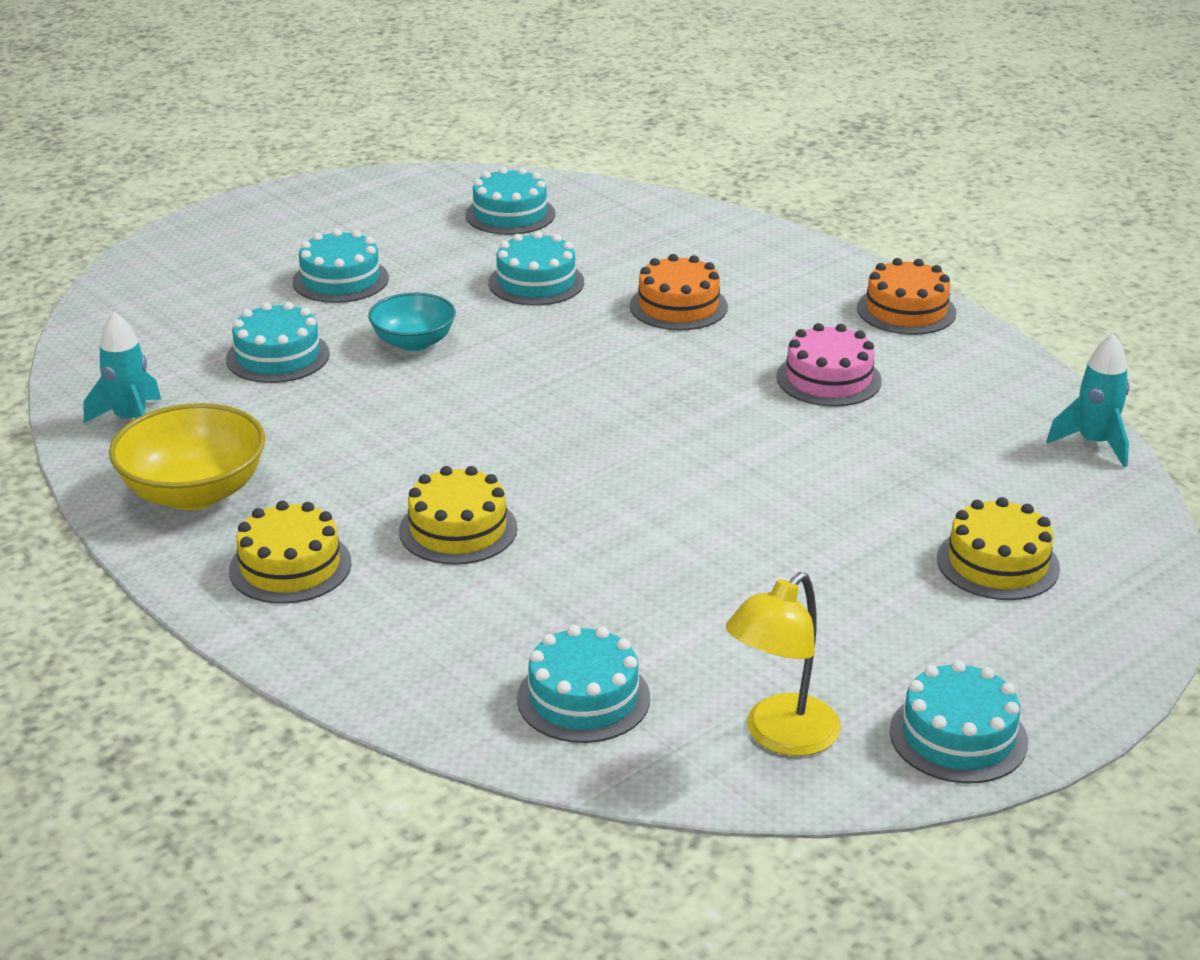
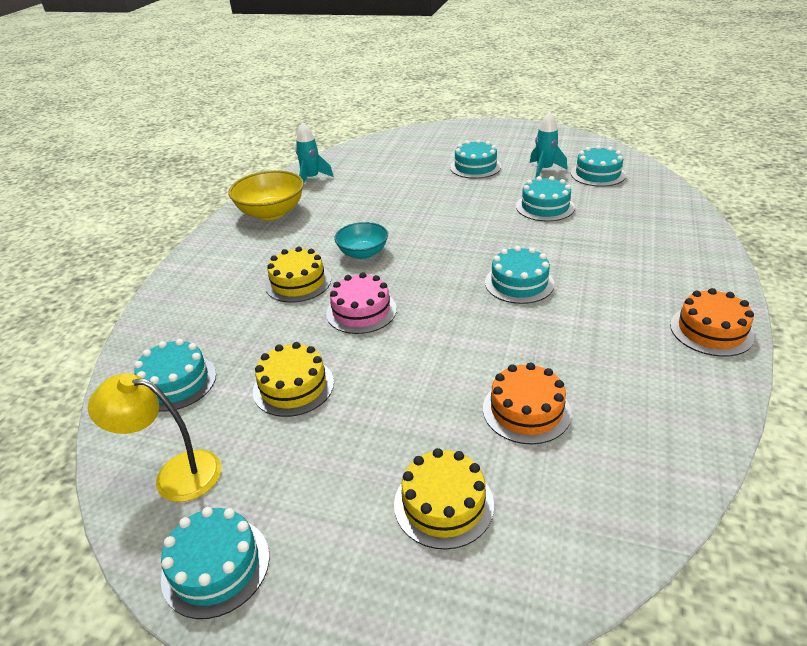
camera: 60 degrees right, 5 degrees up
(278, 356) = (394, 182): turquoise cake -> turquoise cake (519, 283)
(290, 566) = (233, 256): yellow cake -> yellow cake (293, 386)
(413, 342) = (446, 203): turquoise bowl -> turquoise bowl (363, 253)
(678, 306) = (585, 252): orange cake -> orange cake (526, 410)
(828, 379) = (581, 334): pink cake -> pink cake (361, 311)
(1094, 443) = (665, 497): turquoise rocket -> turquoise rocket (544, 170)

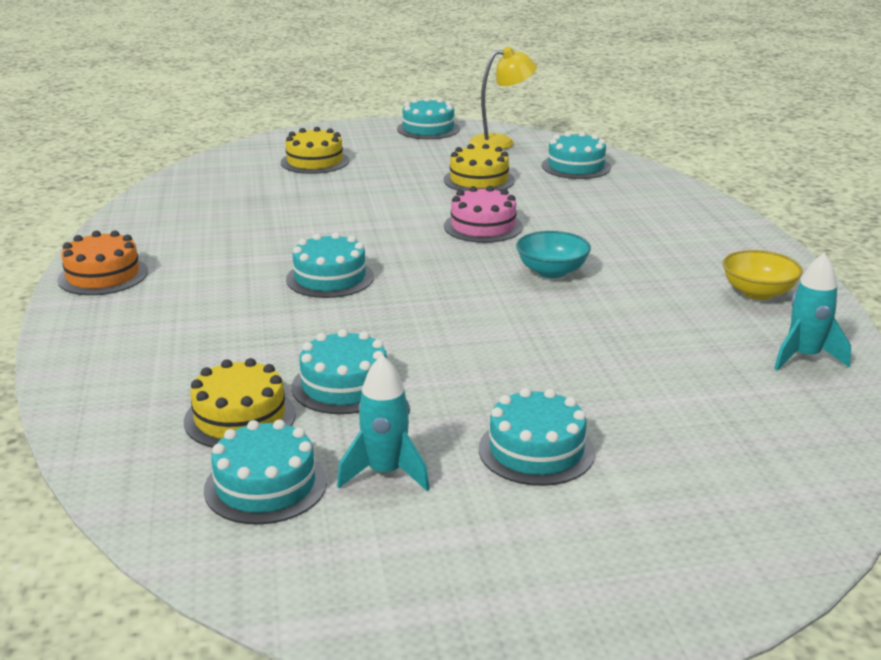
camera: 150 degrees right, 10 degrees down
(271, 212) = (758, 293): yellow bowl -> yellow bowl, size x0.65
(298, 282) = (584, 234): yellow cake -> yellow cake (240, 417)
(526, 410) = (278, 201): orange cake -> none

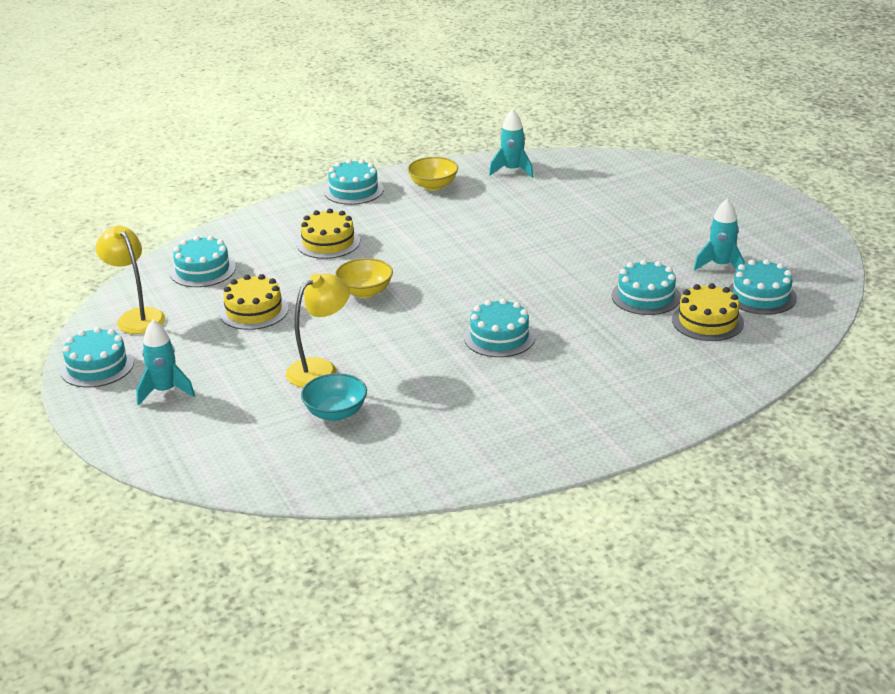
camera: 105 degrees left, 5 degrees up
(103, 275) = (559, 447): orange cake -> none
(314, 161) = (225, 413): yellow cake -> yellow cake (328, 242)
(349, 196) = (320, 369): none -> yellow lamp
(368, 146) = (165, 391): none -> turquoise rocket
(483, 226) = (365, 292): pink cake -> yellow bowl
(536, 450) = (666, 230): turquoise cake -> turquoise cake (353, 190)
(552, 271) = (438, 253): turquoise bowl -> turquoise bowl (335, 413)

